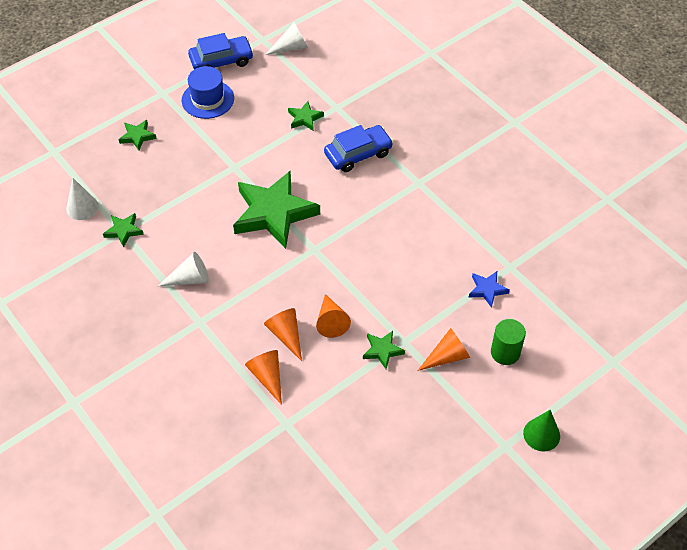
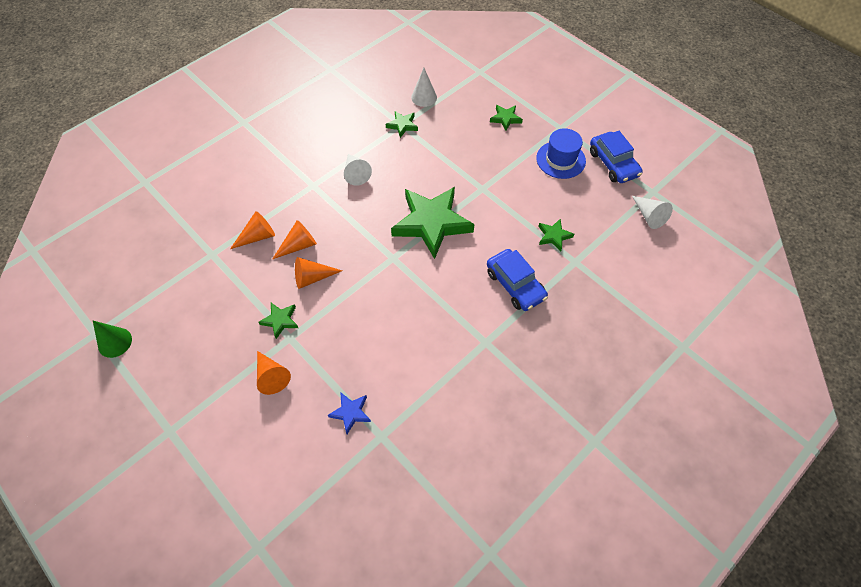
camera: 85 degrees right, 5 degrees up
(505, 352) = (274, 431): green cylinder -> none
(541, 434) = (177, 466): green cone -> green cone (115, 342)

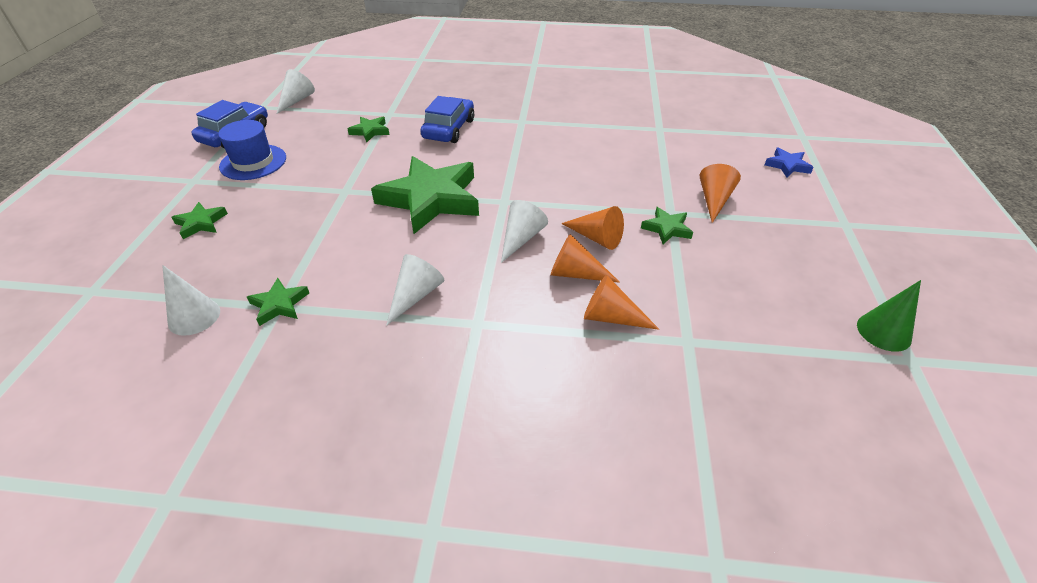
camera: 130 degrees left, 15 degrees down
(350, 242) = (521, 238): none -> white cone
(350, 413) = (668, 148): blue star -> blue star (787, 165)

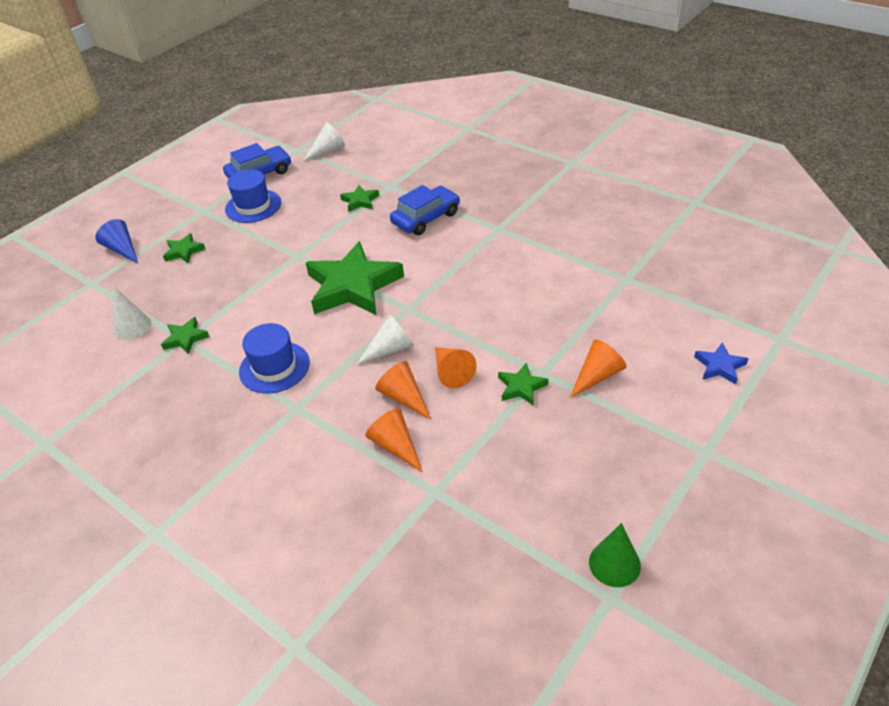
camera: 35 degrees right, 0 degrees up
(111, 244) = (122, 249): none -> blue cone
(416, 295) = (274, 367): white cone -> blue hat

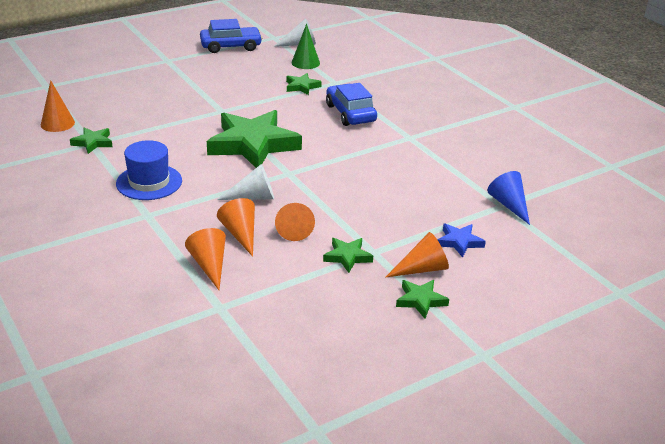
camera: 15 degrees right, 10 degrees down
(122, 249) = (85, 70): blue cone -> blue cone (509, 205)
(132, 326) = (57, 123): white cone -> orange cone
(184, 251) = (132, 84): green star -> green star (420, 300)
(253, 206) = (210, 67): blue hat -> none
(426, 218) = (350, 113): blue car -> blue car turned 90 degrees counterclockwise
(614, 563) = (338, 408): green cone -> green cone (305, 63)
(719, 366) = (544, 295): blue star -> blue star (459, 242)

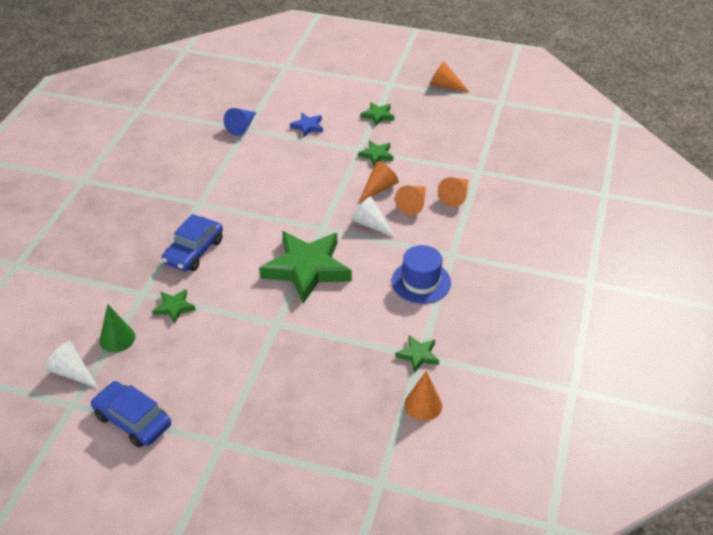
camera: 130 degrees left, 10 degrees up
(422, 269) = (351, 127): orange cone -> orange cone (445, 85)

